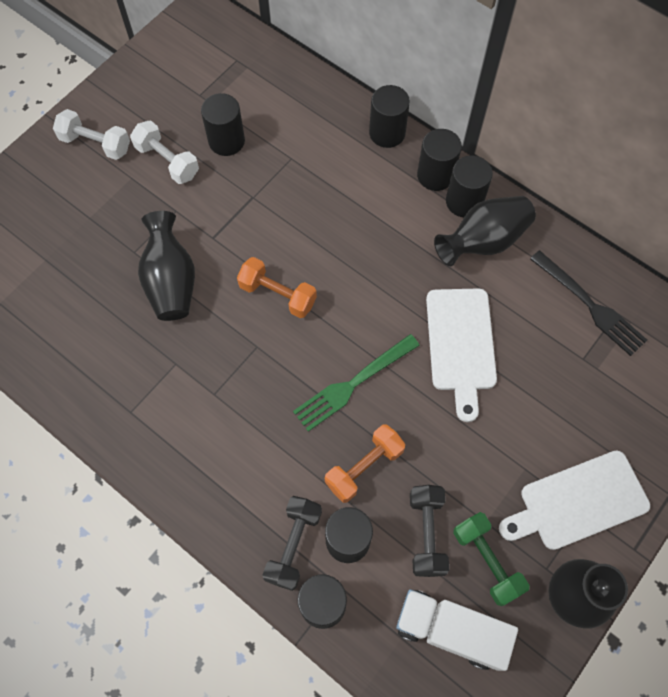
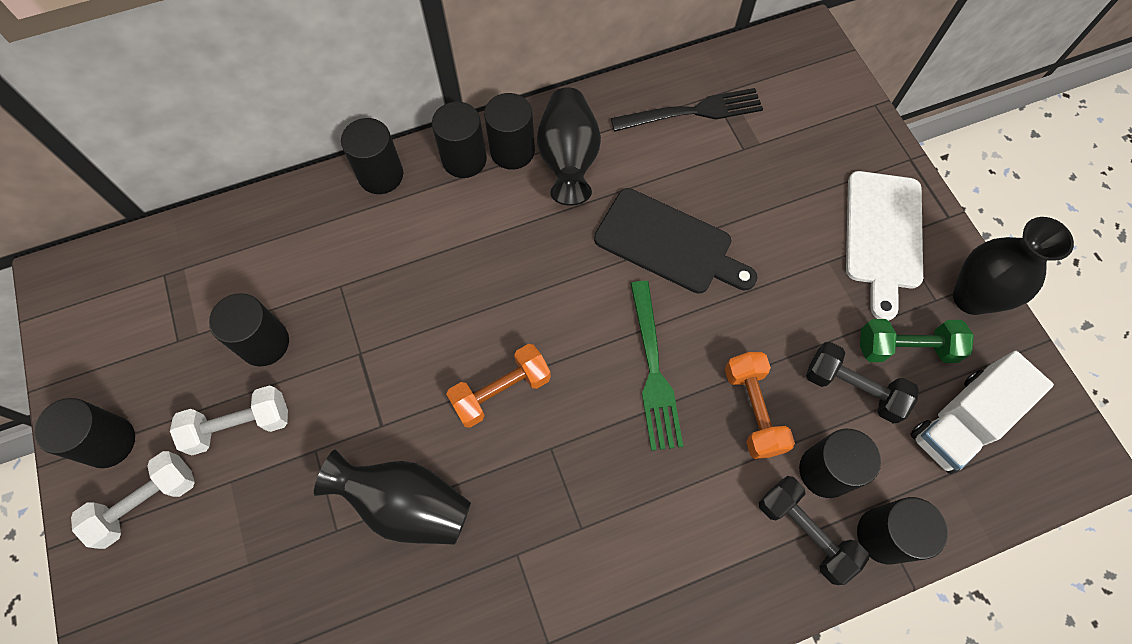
camera: 60 degrees left, 0 degrees up
(119, 102) = (109, 442): none -> black cylinder
(460, 344) = (668, 244): white cutting board -> black cutting board

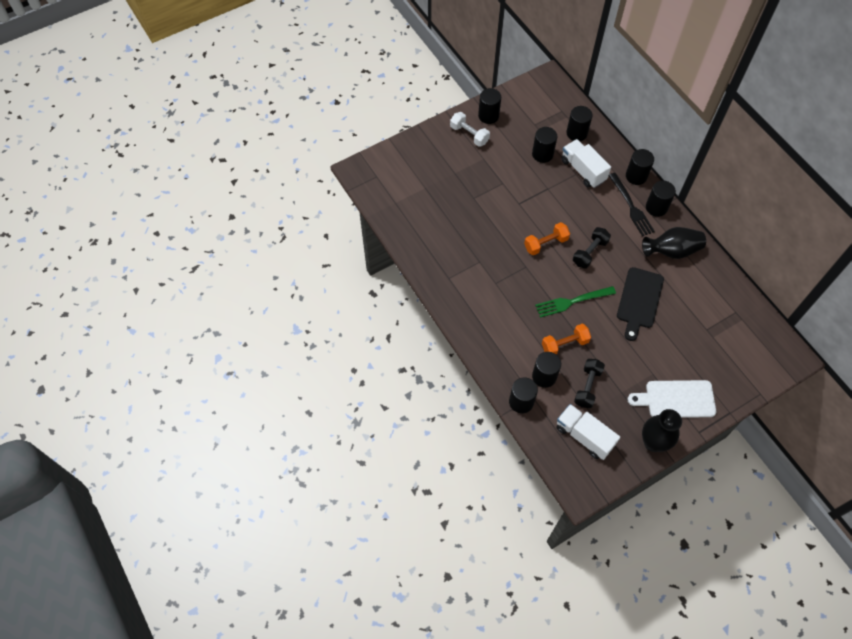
camera: 80 degrees right, 5 degrees down
(240, 425) = (506, 155): white dumbbell -> none
(335, 270) = (583, 170): none -> white truck
(406, 504) = (489, 219): black vase -> none
(501, 391) = (545, 243): orange dumbbell -> orange dumbbell turned 75 degrees counterclockwise
(512, 151) = (668, 226): black cylinder -> black cylinder (576, 133)
(692, 112) = (721, 303): black fork -> black fork (631, 206)
(805, 532) = (515, 369): black dumbbell -> black dumbbell (590, 252)
(905, 348) = (615, 410): green dumbbell -> none

